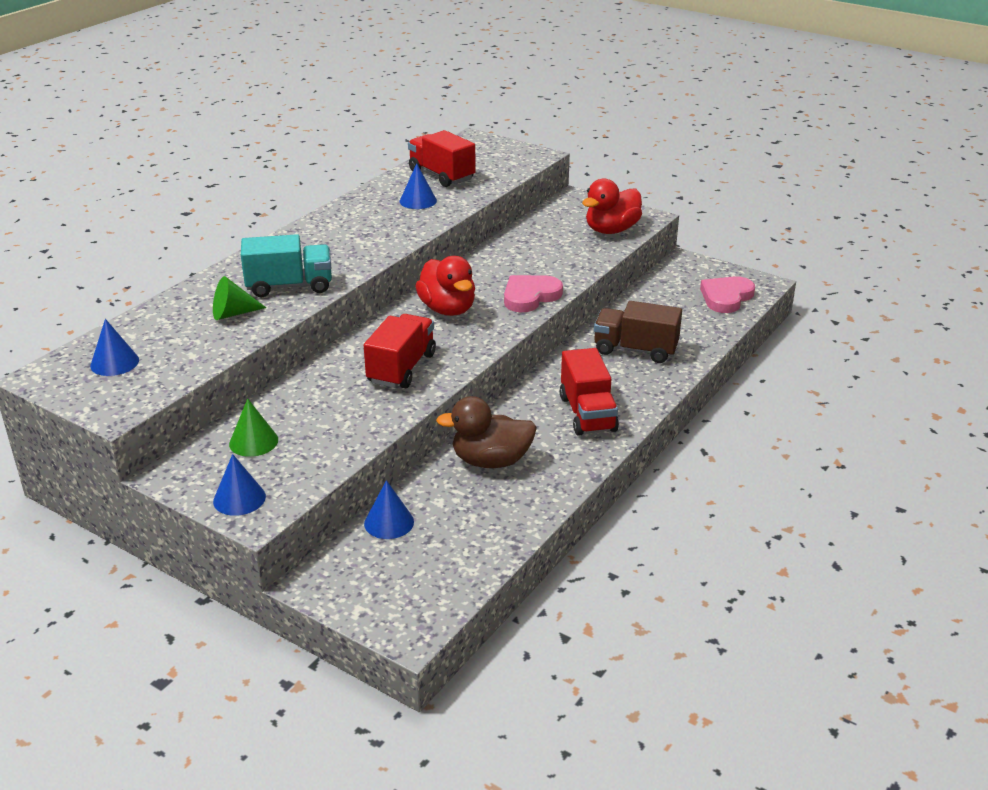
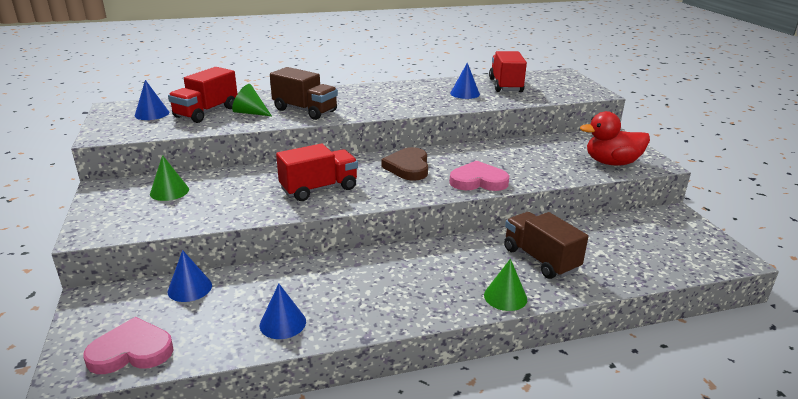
camera: 40 degrees right, 5 degrees down
(239, 498) = (102, 218): blue cone -> blue cone (282, 323)
(289, 286) = (305, 110): turquoise truck -> brown truck
(447, 309) = (408, 167): red duck -> brown heart
(491, 461) = (313, 284): brown duck -> none
(587, 414) = (432, 287): red truck -> red truck (206, 112)
(649, 393) = (505, 297): none -> green cone
(726, 297) = (682, 255): pink heart -> pink heart (131, 351)

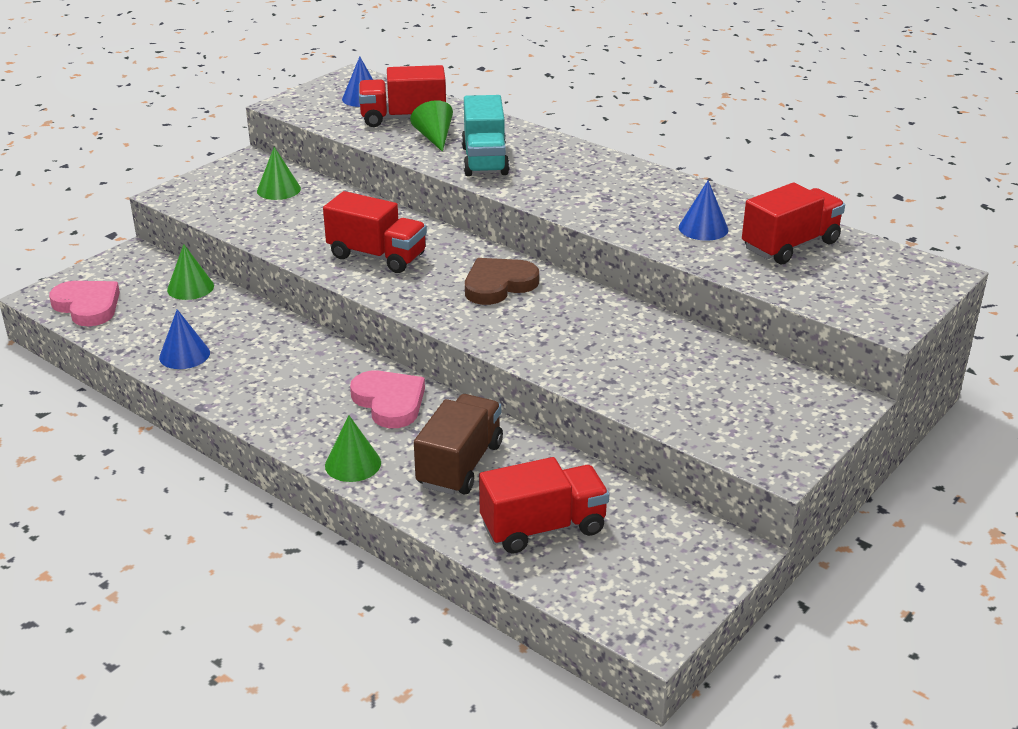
camera: 55 degrees right, 5 degrees up
(190, 288) = (190, 287): blue cone -> green cone
(305, 110) = (485, 160): brown truck -> turquoise truck
(478, 181) = (522, 341): pink heart -> pink heart (389, 402)
(611, 163) = (725, 424): red duck -> none
(624, 256) = (543, 527): none -> red truck

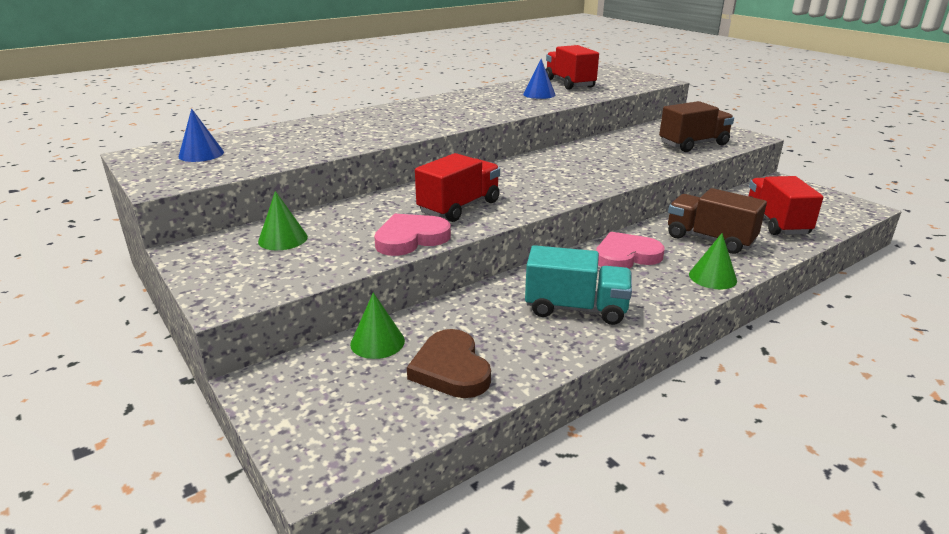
camera: 75 degrees left, 5 degrees down
(87, 306) = (373, 423): pink heart -> pink heart (410, 238)
(184, 355) = (521, 351): blue cone -> none
(403, 118) = (272, 144): red truck -> none
(434, 138) = (327, 138): green cone -> none
(485, 160) = (389, 128): turquoise truck -> turquoise truck (576, 308)
(498, 285) = (530, 173): brown heart -> brown heart (451, 369)
(698, 405) = (693, 144): none -> brown truck

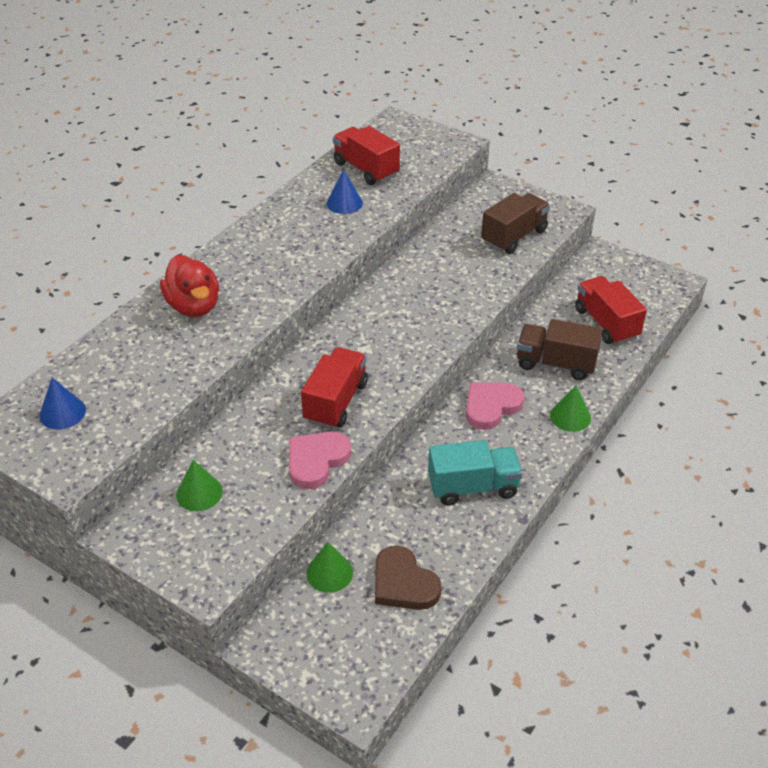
camera: 20 degrees left, 15 degrees up
(367, 122) = (194, 306): none -> red duck

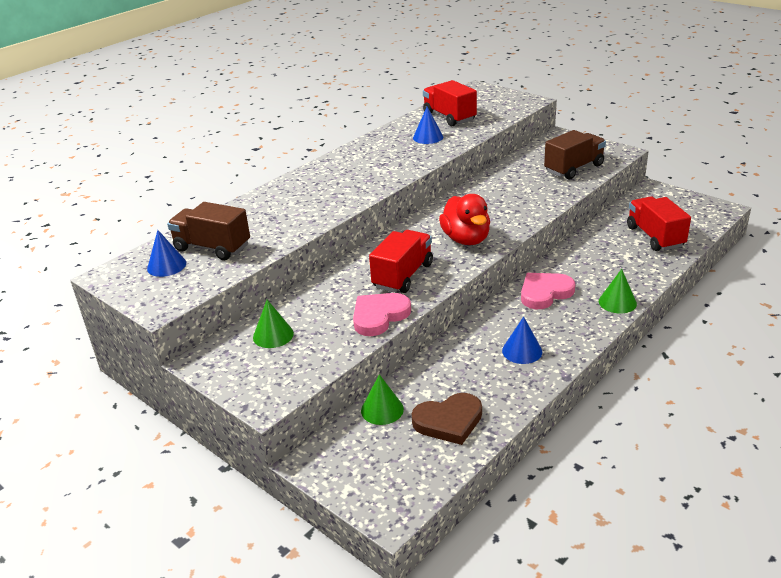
camera: 10 degrees right, 10 degrees down
(194, 306) = (290, 200): red duck -> red duck (466, 239)
(403, 583) = (449, 421): brown heart -> brown heart turned 75 degrees counterclockwise
(473, 487) = (522, 351): turquoise truck -> blue cone
(555, 364) = (606, 264): brown truck -> brown truck (212, 247)

